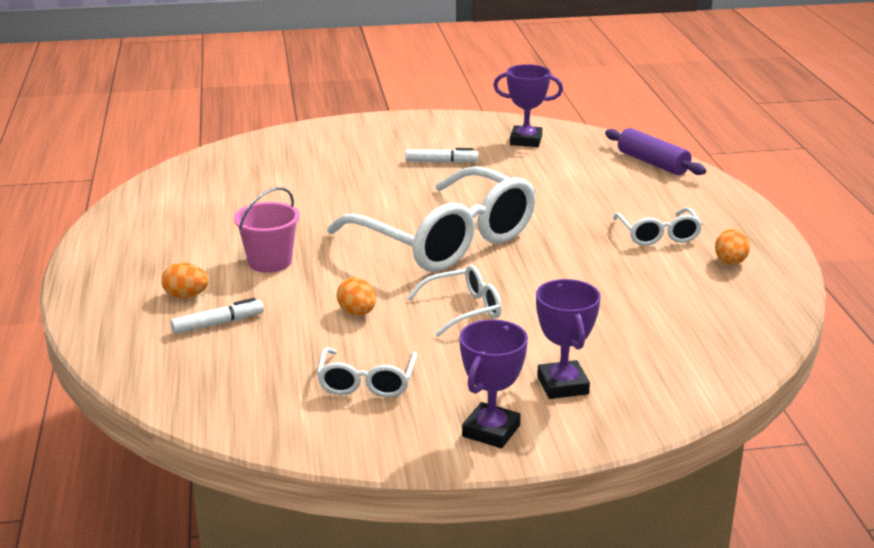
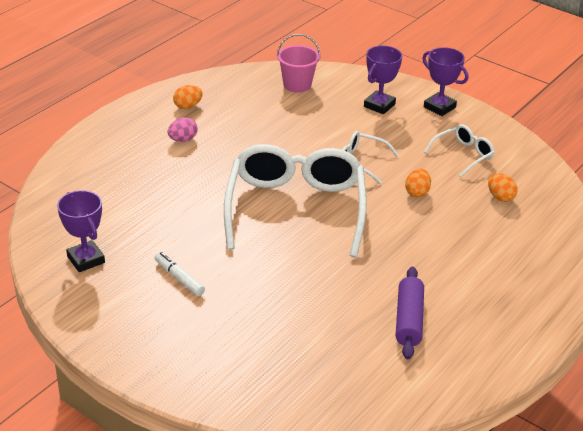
camera: 135 degrees left, 10 degrees up
(186, 296) = (499, 263): orange egg -> orange egg (500, 197)
(218, 324) = (500, 231): white marker -> none
(270, 262) = (420, 258): pink bucket -> pink bucket (297, 85)
(491, 431) = (439, 107): purple trophy -> purple trophy turned 60 degrees clockwise
(652, 163) = (64, 185): purple rolling pin -> purple rolling pin (409, 320)
(658, 235) = (183, 140): white glasses -> pink egg

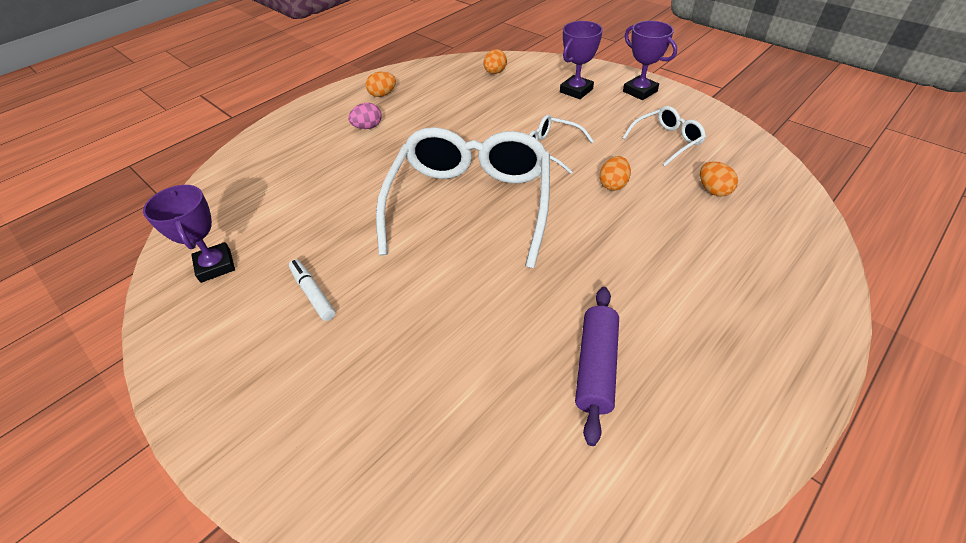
camera: 10 degrees right, 10 degrees up
(297, 85) = (495, 72): pink bucket -> orange egg

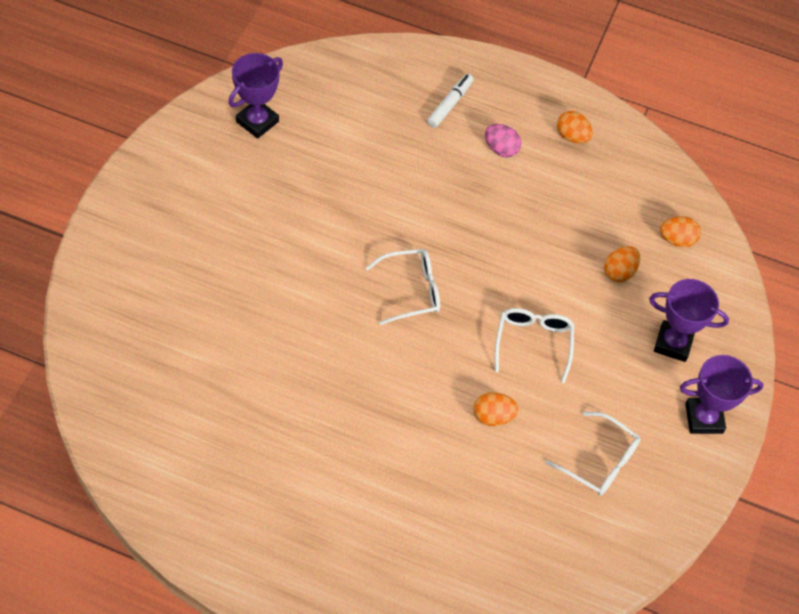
camera: 60 degrees right, 10 degrees up
(313, 293) = (253, 209): white marker -> white marker (450, 104)
(470, 203) = (411, 291): white glasses -> white glasses, size x0.45
(596, 367) = (249, 441): purple rolling pin -> none
(640, 91) = (704, 418): purple trophy -> purple trophy turned 60 degrees clockwise
(713, 190) = (521, 517): orange egg -> orange egg (619, 272)

